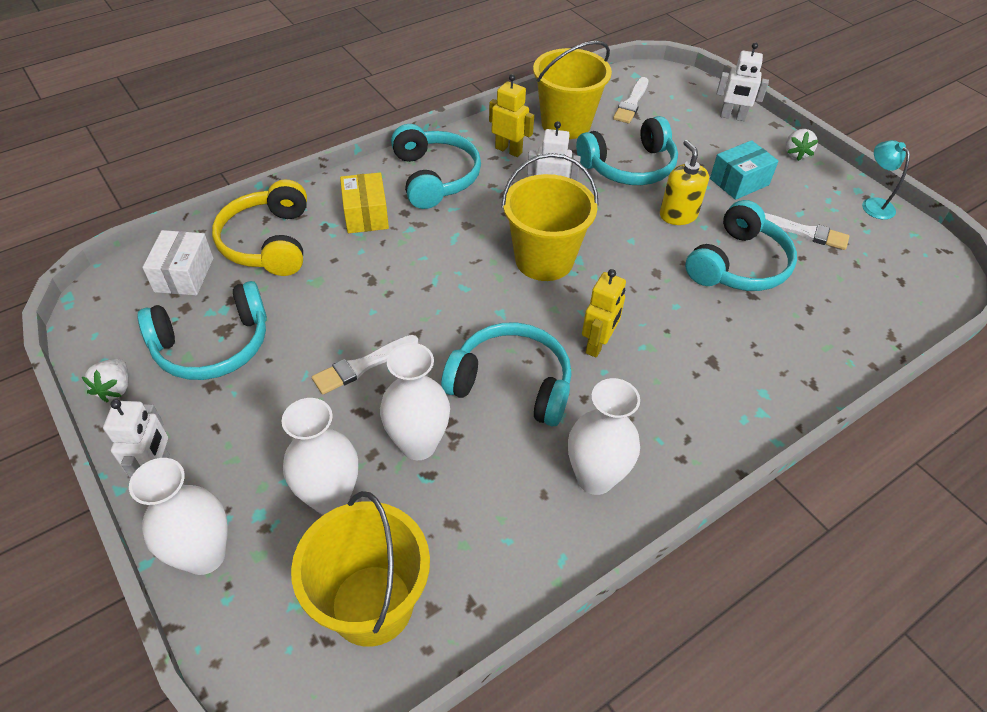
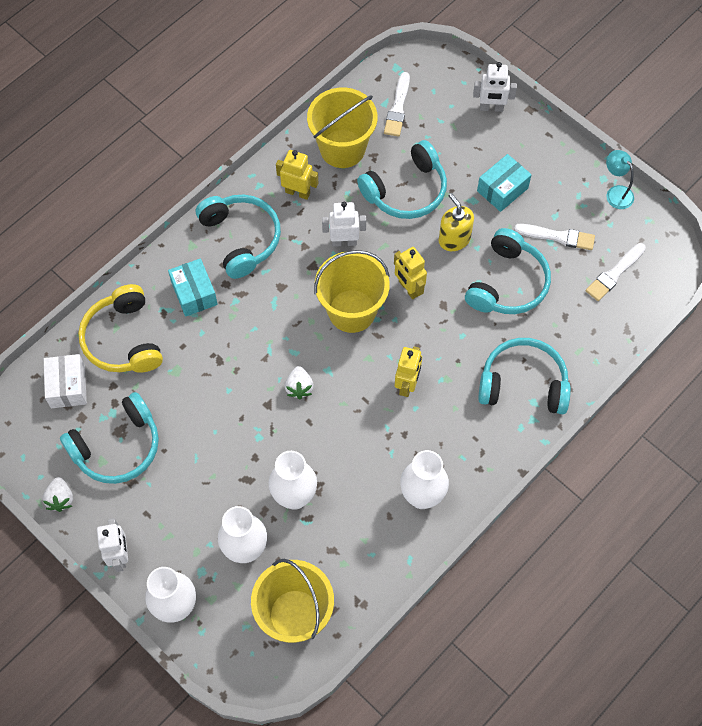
camera: 10 degrees left, 15 degrees up
(363, 366) = (236, 441): white brush -> white brush (614, 274)
(366, 215) = (194, 293): yellow box -> turquoise box
(511, 384) = (349, 433): turquoise headphones -> turquoise headphones (523, 384)
(617, 250) = (408, 288): none -> yellow robot
(796, 153) = (549, 144): white strawberry -> white strawberry (299, 387)

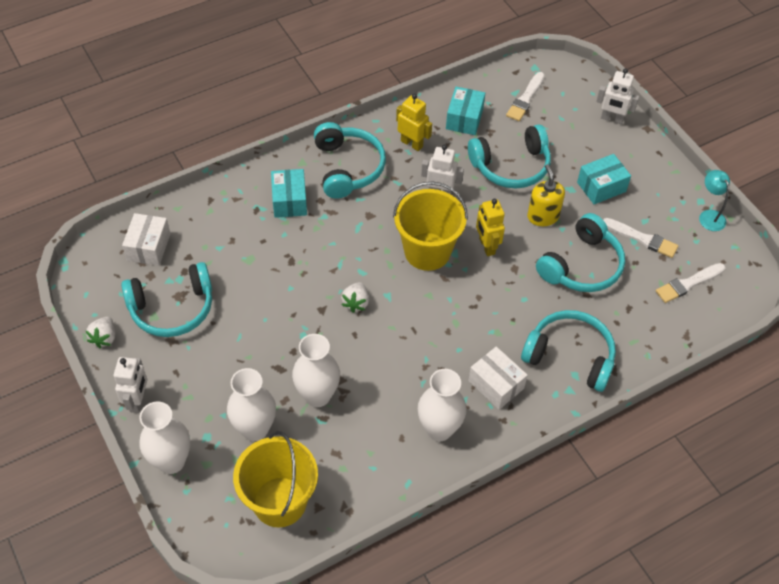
camera: 15 degrees right, 10 degrees down
(123, 339) = (213, 222): yellow headphones -> none
(342, 148) = (464, 119): yellow bucket -> turquoise box
(407, 385) = (457, 327): yellow robot -> none
(462, 434) = (496, 384): none -> white box

